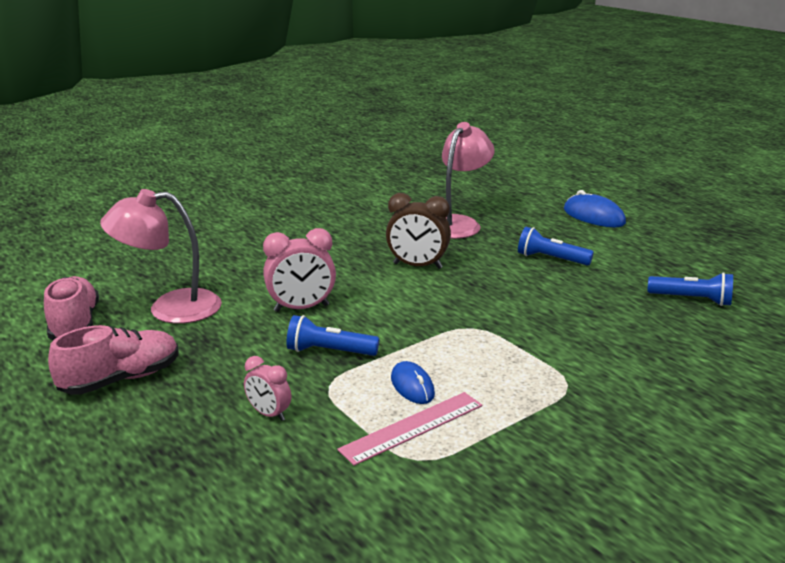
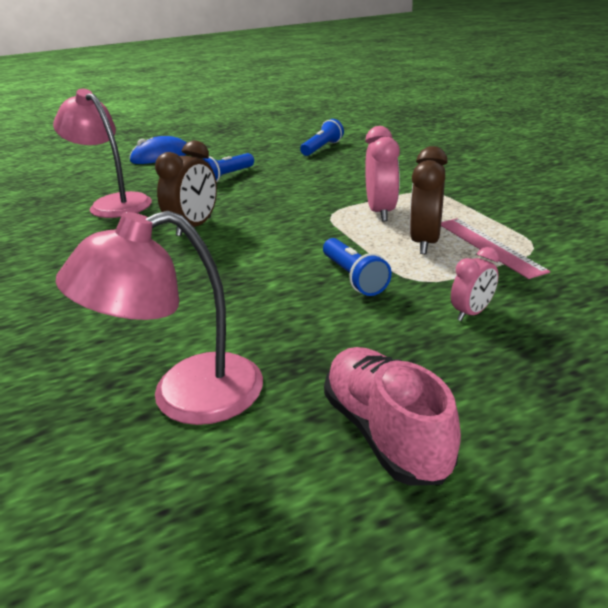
camera: 75 degrees left, 5 degrees up
(75, 325) = (180, 513): pink shoe -> none
(170, 308) = (185, 396): pink lamp -> pink lamp turned 60 degrees clockwise
(301, 308) = (249, 291): pink clock -> pink clock (381, 212)
(329, 351) = (353, 277): blue flashlight -> blue flashlight turned 45 degrees counterclockwise
(412, 386) = (425, 242): blue mouse -> brown clock

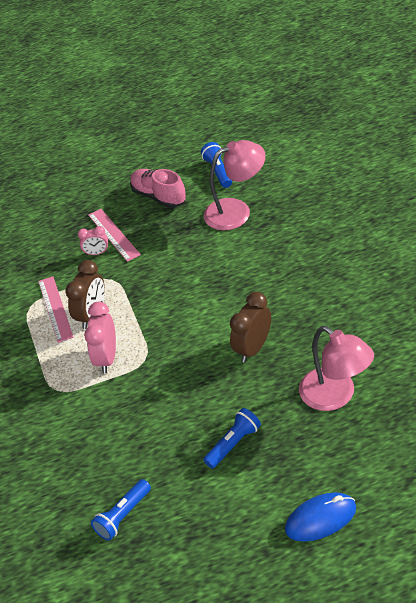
camera: 170 degrees left, 15 degrees up
(353, 277) = (147, 283): blue flashlight -> blue flashlight (218, 171)
(385, 432) = (159, 196): pink shoe -> pink shoe turned 150 degrees clockwise
(456, 344) = (114, 234): none -> pink ruler
(471, 313) = (97, 253): pink clock -> pink clock turned 150 degrees counterclockwise

